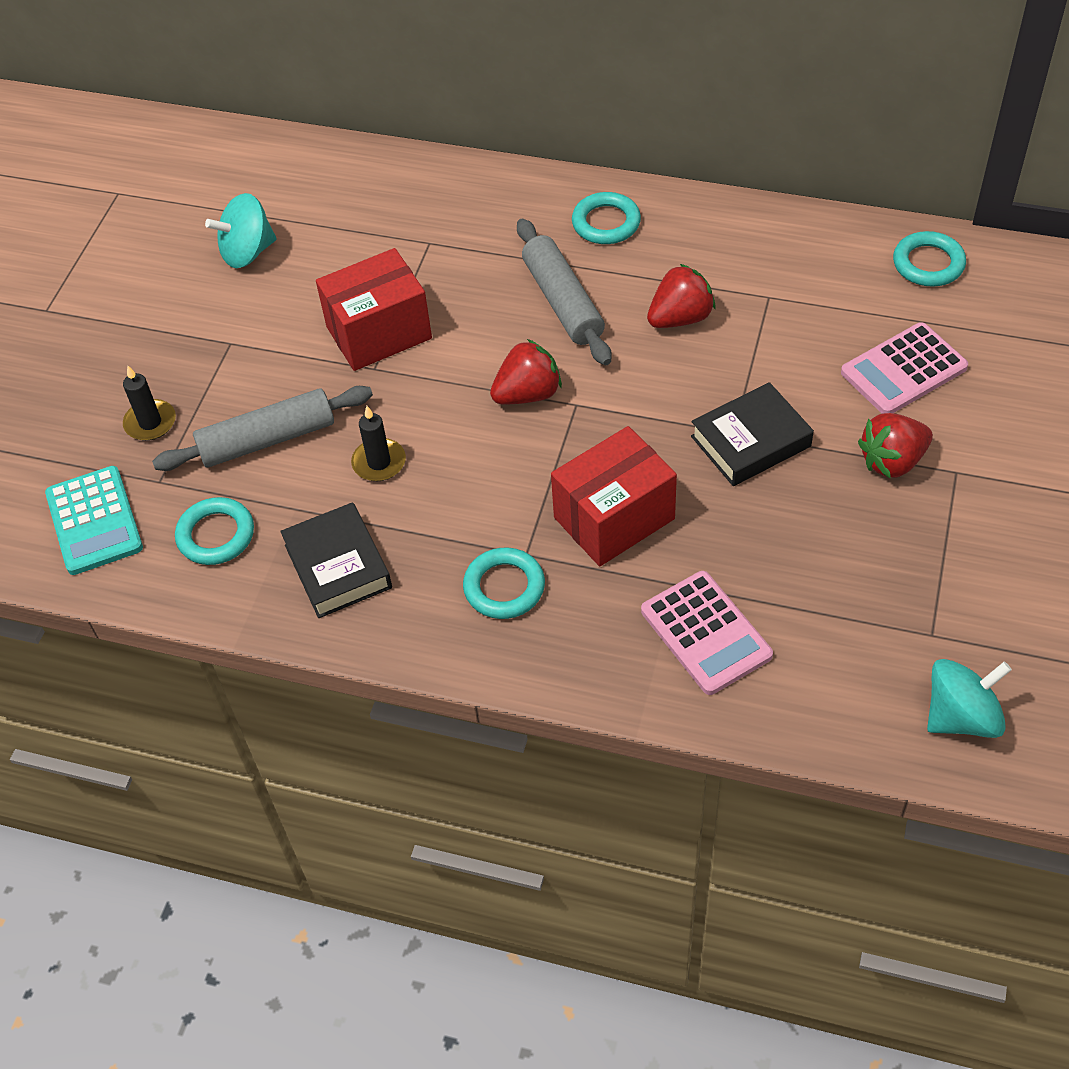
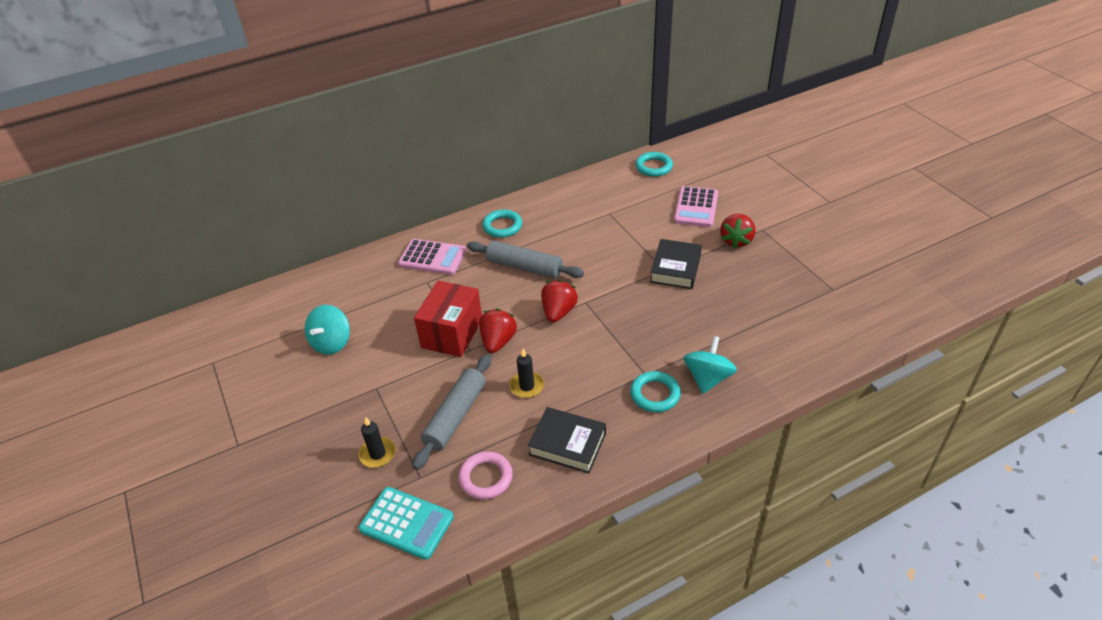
camera: 45 degrees left, 10 degrees down
(216, 535) = (486, 478): turquoise ring -> pink ring
(614, 518) = (662, 334): red box -> none
(680, 318) = (584, 242): red strawberry -> red strawberry (498, 341)
(705, 633) = (758, 349): pink calculator -> pink calculator (432, 258)
(961, 716) = (881, 309): turquoise spinning top -> turquoise spinning top (707, 378)

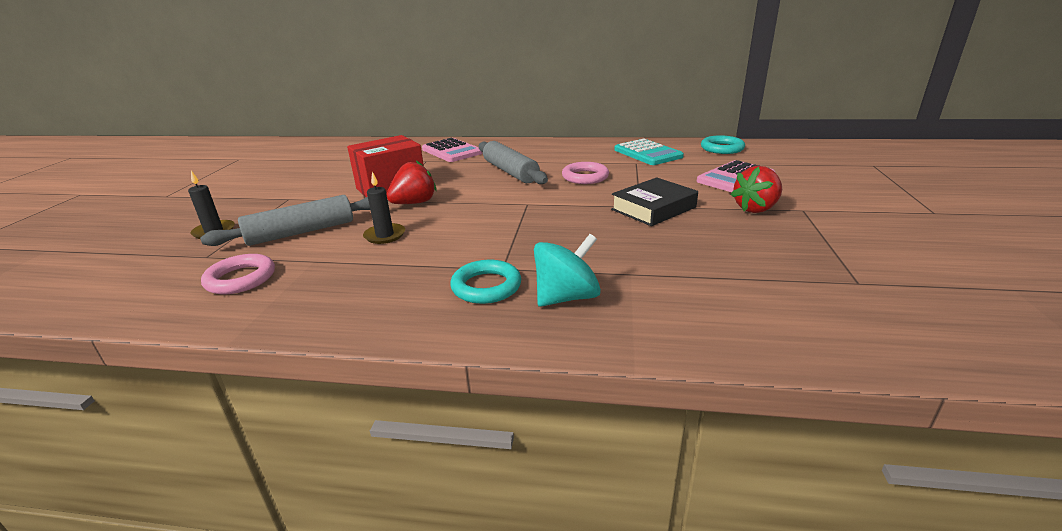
camera: 35 degrees right, 15 degrees down
(331, 343) = (312, 170): turquoise spinning top -> none
(406, 523) = (137, 279): turquoise calculator -> turquoise calculator (647, 153)
(502, 226) = (530, 149): turquoise ring -> none
(558, 312) = (493, 202): red strawberry -> none
(567, 444) = (342, 287): black book -> none
(591, 249) = (585, 177): none -> pink ring

